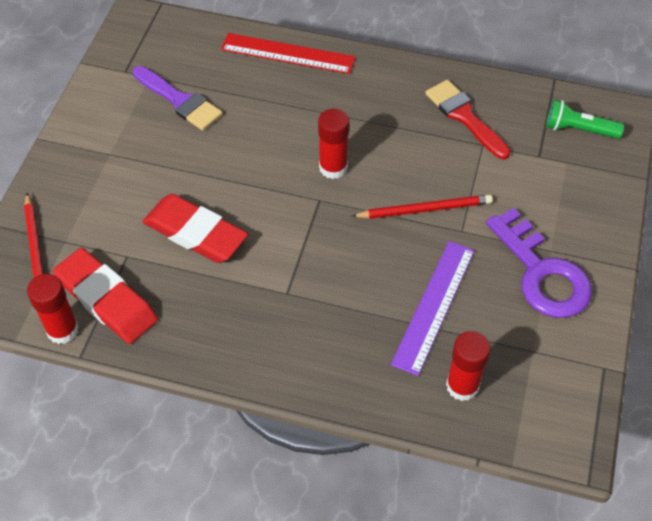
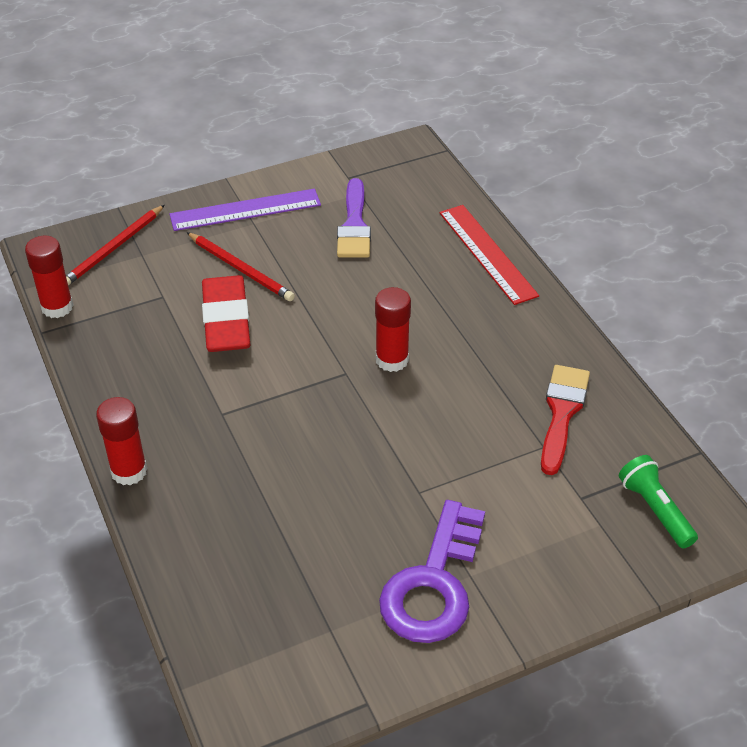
camera: 50 degrees right, 10 degrees down
(106, 300) = (108, 312): red eraser -> none
(425, 209) = (414, 450): red pencil -> red pencil (241, 269)
(433, 306) = (308, 522): purple ruler -> purple ruler (245, 210)
(462, 386) = (237, 597): red glue stick -> red glue stick (129, 471)

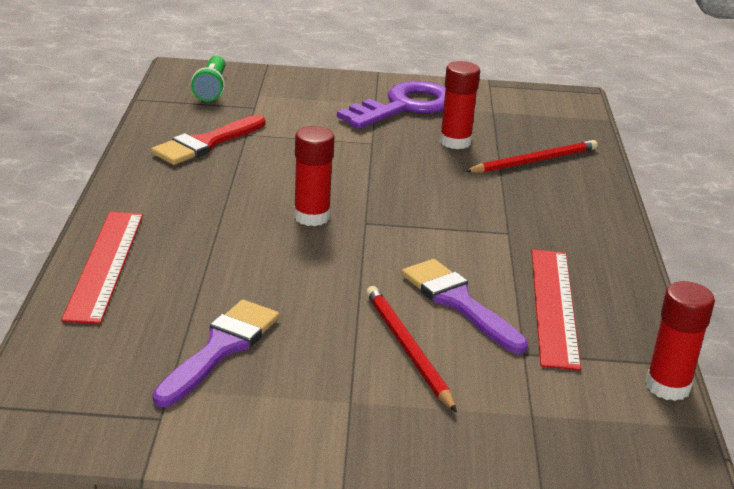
camera: 155 degrees left, 15 degrees down
(113, 248) = (570, 437): red pencil -> red pencil (534, 161)
(129, 471) = (615, 222): red glue stick -> red glue stick (455, 142)
(155, 345) = (553, 306): none -> red ruler
(226, 320) = (458, 303): red eraser -> purple brush
(245, 210) = (349, 424): purple ruler -> none

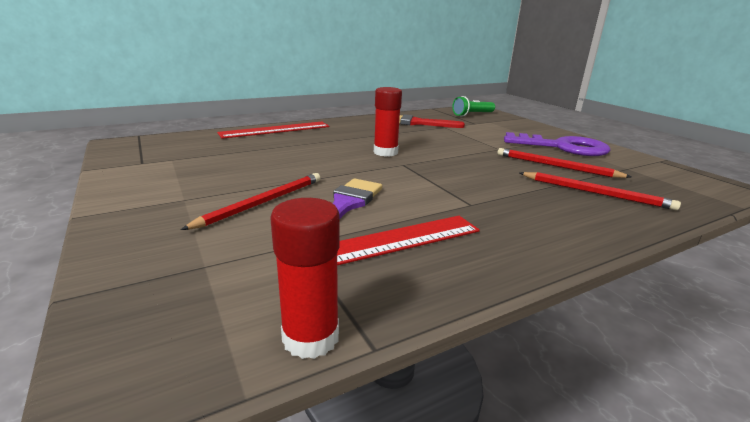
camera: 60 degrees right, 5 degrees down
(220, 348) = (219, 161): purple brush -> none
(455, 142) = (555, 166): red glue stick -> red pencil

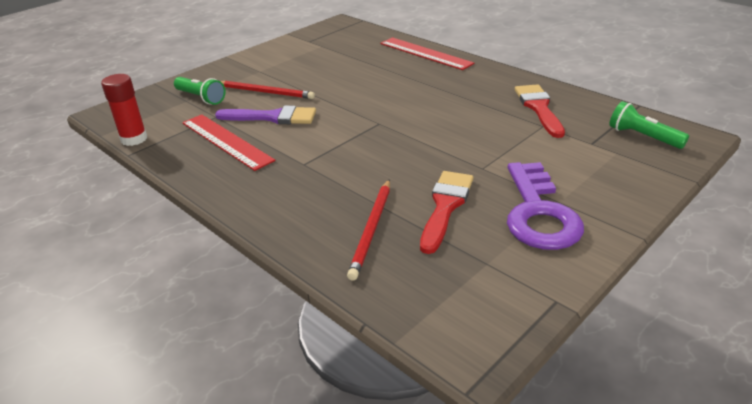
camera: 75 degrees right, 10 degrees up
(213, 251) = (201, 98): none -> green flashlight
(385, 152) = (406, 110): red glue stick -> none
(555, 166) = (445, 206): red pencil -> red brush

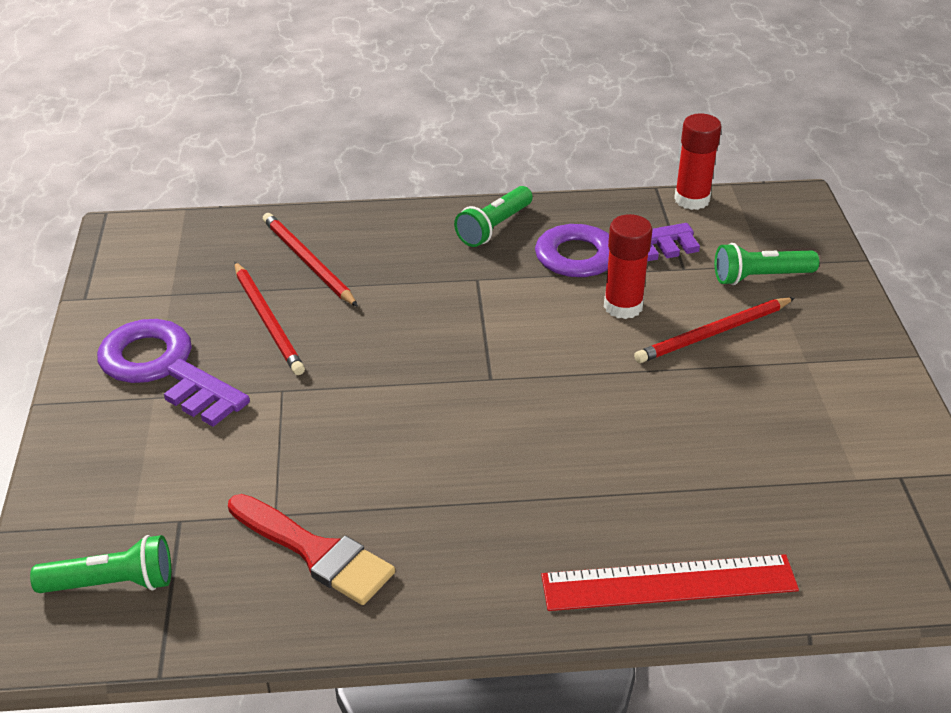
camera: 130 degrees right, 5 degrees up
(226, 141) = (603, 252): red ruler -> purple key
(241, 184) = (494, 227): none -> green flashlight
(272, 117) = (623, 306): purple brush -> red glue stick
(445, 206) = (268, 321): red brush -> red pencil

